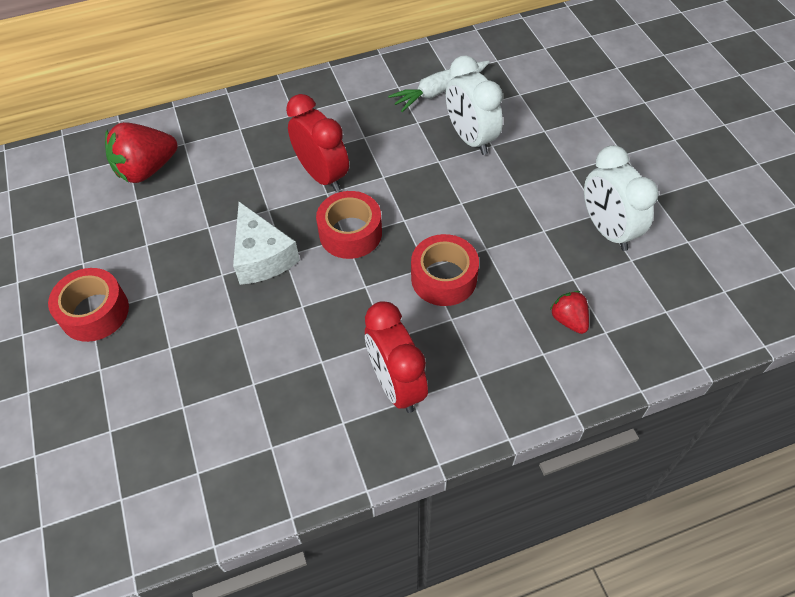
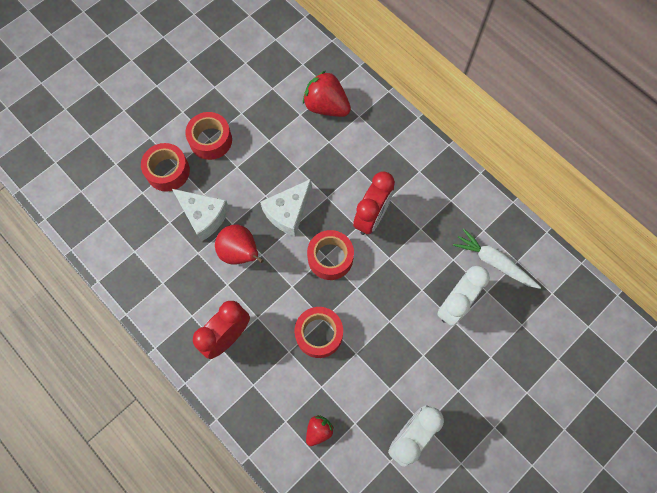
camera: 65 degrees right, 15 degrees up
(101, 383) = (168, 171): none -> red tape
(203, 358) = (203, 216): none -> white cheese
(285, 330) = (240, 253): none -> red pear

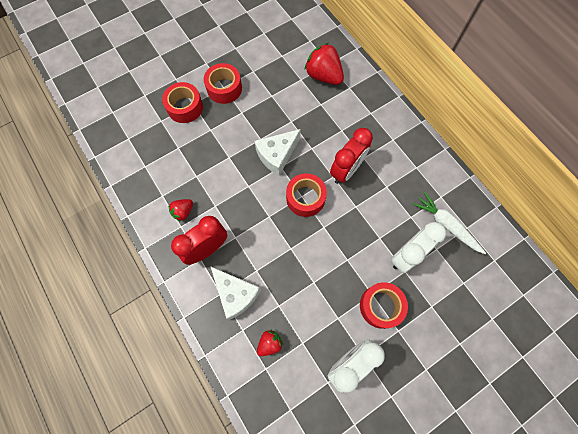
camera: 10 degrees right, 0 degrees up
(191, 298) = (183, 212): none -> red strawberry
(203, 216) = (207, 147): white cheese -> white cheese (236, 294)
(240, 253) = (231, 182): red pear -> none
(319, 334) = (284, 260): red tape -> red tape (381, 306)

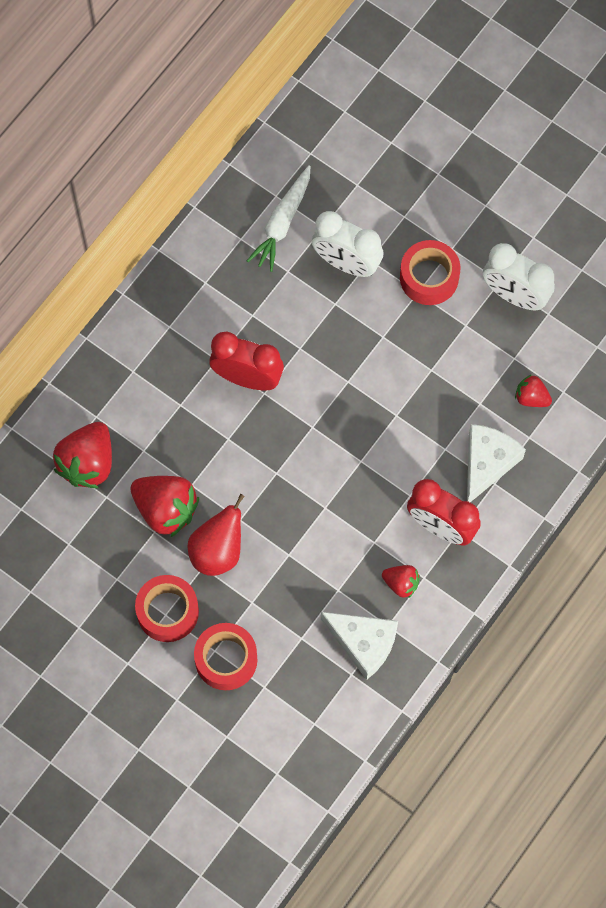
camera: 110 degrees left, 0 degrees up
(247, 122) = (218, 551): none -> red pear
(277, 155) = (259, 484): white cheese -> white cheese (363, 643)
(282, 104) = (166, 509): none -> red strawberry
(305, 198) = (313, 420): red tape -> none

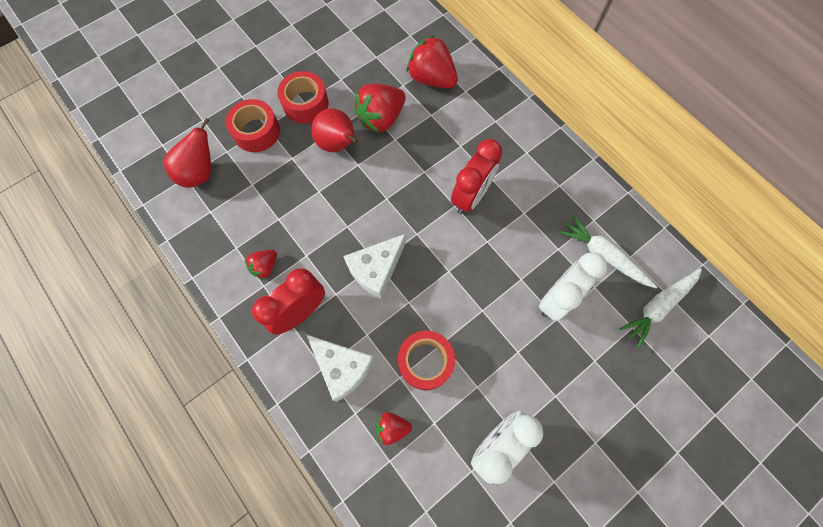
camera: 105 degrees right, 0 degrees up
(303, 707) = (200, 172): none -> red pear
(327, 162) = (657, 307): none -> white carrot
(363, 643) = (229, 226): white cheese -> white cheese (376, 269)
(429, 277) = (530, 366): red tape -> red tape (425, 361)
(531, 397) = (392, 427): red strawberry -> red strawberry turned 135 degrees counterclockwise

